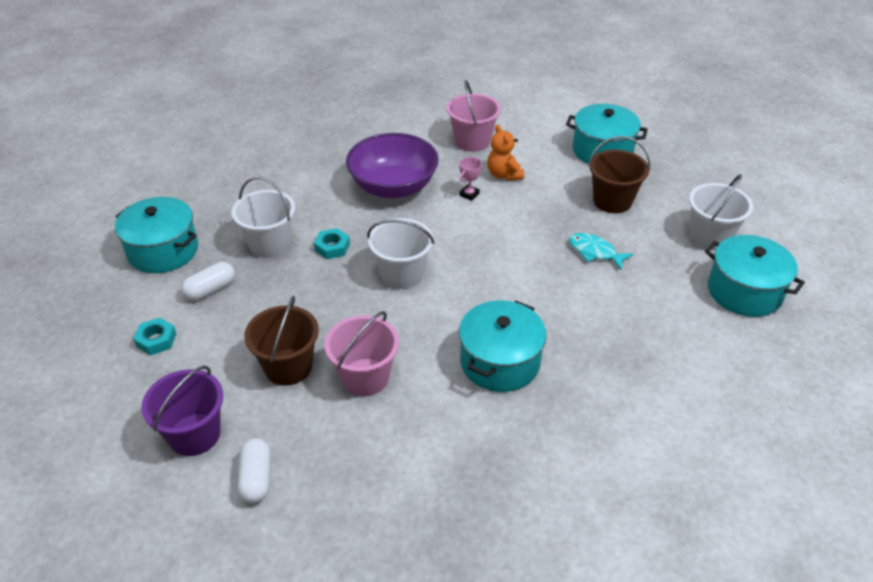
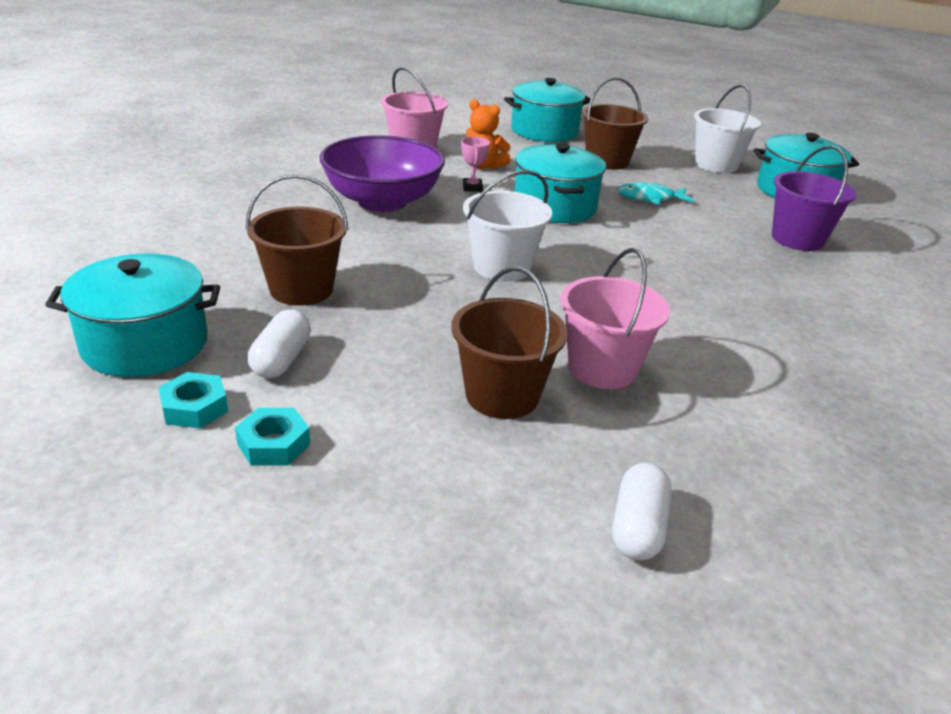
camera: 40 degrees left, 10 degrees down
(194, 434) = (487, 523): purple bucket -> purple bucket (797, 239)
(256, 478) = (637, 527): white capsule -> white capsule turned 60 degrees clockwise
(270, 244) = (301, 289): white bucket -> brown bucket
(332, 247) = (388, 269): turquoise nut -> turquoise nut (194, 407)
(500, 362) = (705, 302): turquoise pot -> turquoise pot (555, 206)

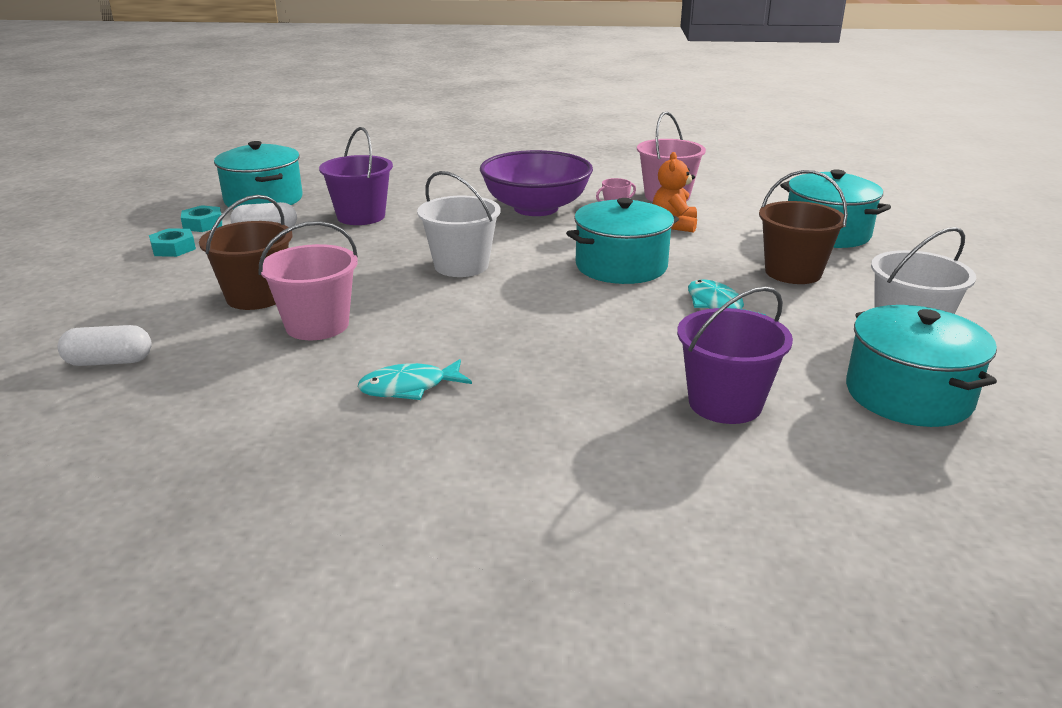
camera: 70 degrees right, 5 degrees down
(301, 289) = (361, 216): brown bucket -> purple bucket
(750, 344) = (409, 387): none -> turquoise fish

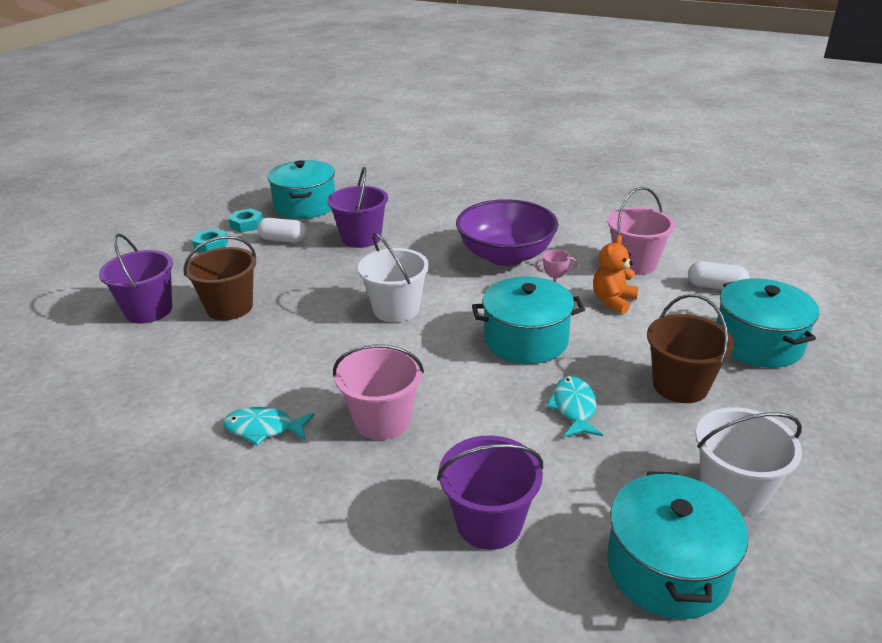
camera: 25 degrees right, 5 degrees up
(109, 362) = (99, 347): white capsule -> white capsule (716, 287)
(146, 317) = (149, 310): none -> purple bucket
(317, 325) = (248, 347): pink bucket -> pink bucket (382, 420)

